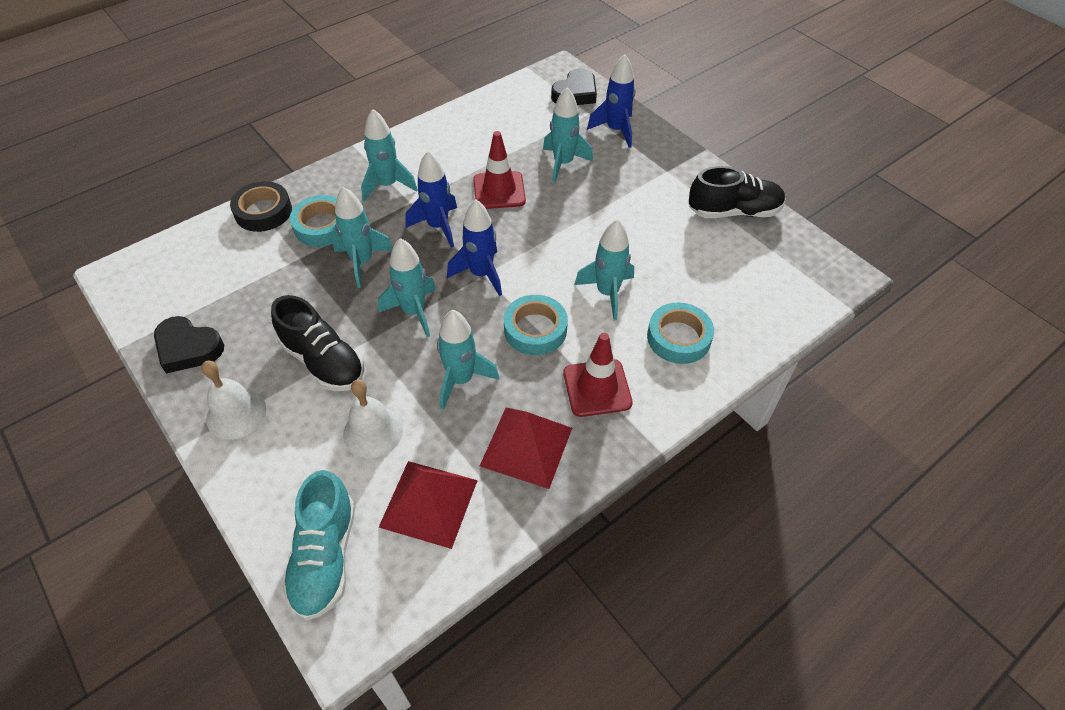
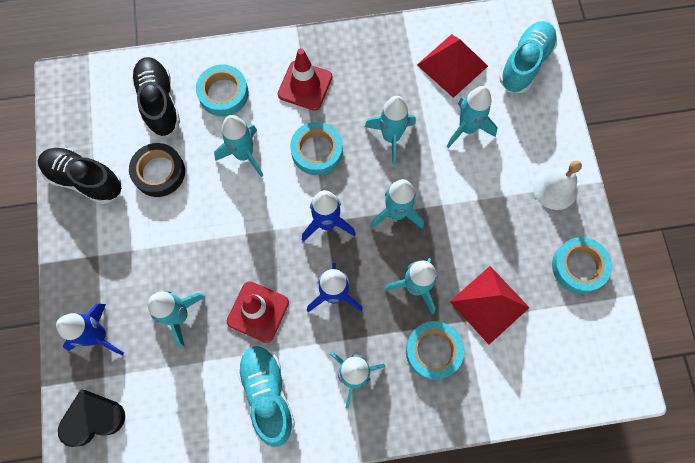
camera: 150 degrees left, 20 degrees up
(188, 348) = (579, 267): black heart -> turquoise tape
(263, 211) = (480, 401): black tape -> black tape (159, 172)
(323, 361) = (481, 202): black shoe -> black shoe (159, 102)
(373, 431) = (467, 128): white bell -> turquoise rocket
(453, 150) = (267, 394): none -> turquoise shoe
(526, 446) = (375, 70): red pyramid -> red pyramid (489, 304)

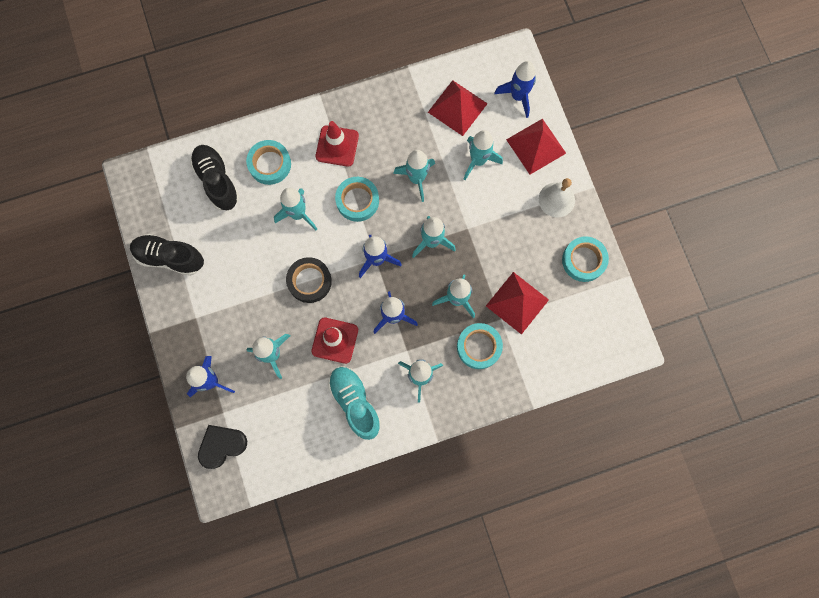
camera: 10 degrees left, 5 degrees up
(159, 172) = (230, 241): black tape -> black tape (309, 281)
(525, 64) = (518, 96): turquoise shoe -> blue rocket
(538, 123) = (536, 146): none -> red pyramid

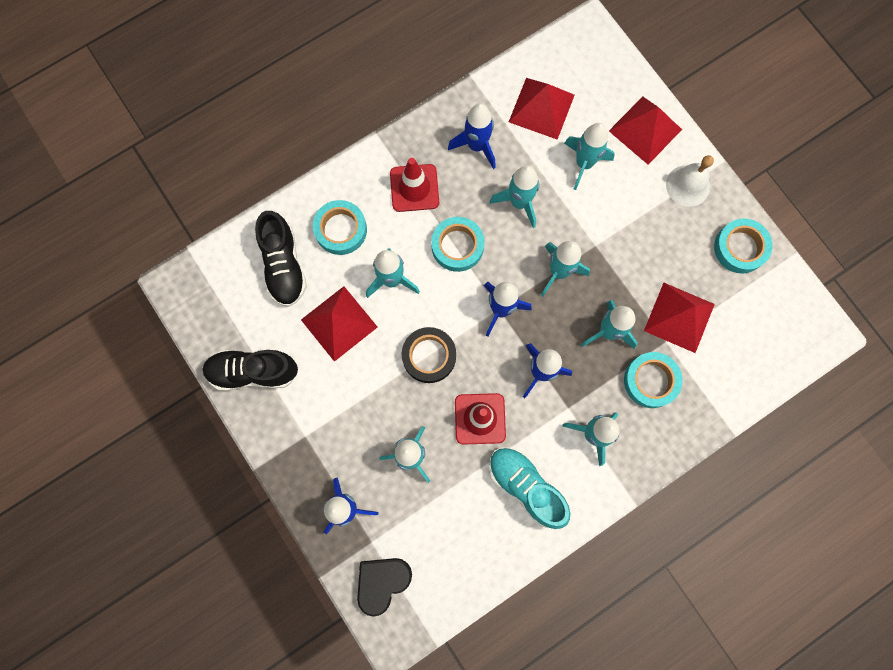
camera: 15 degrees left, 0 degrees up
(217, 181) = (284, 266): black shoe -> black shoe turned 150 degrees counterclockwise
(247, 237) = (339, 323): none -> red pyramid
(518, 96) = (607, 78): blue rocket -> blue rocket (476, 146)

